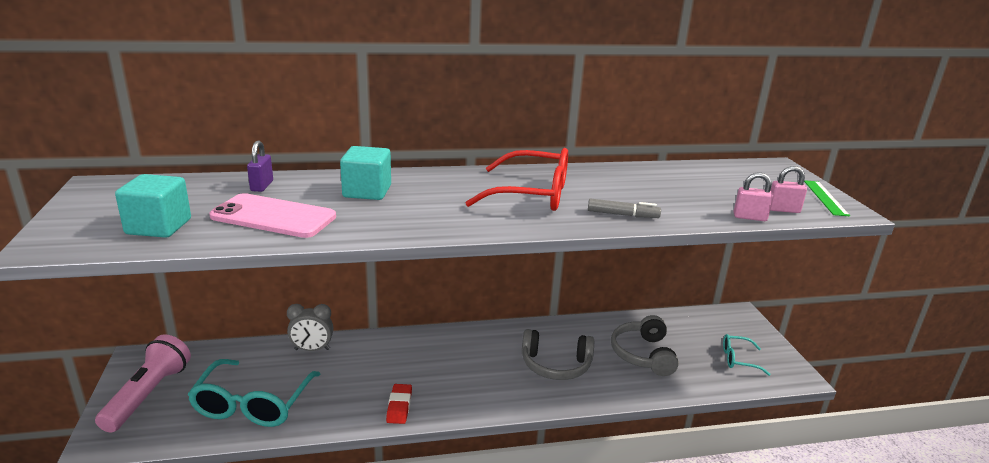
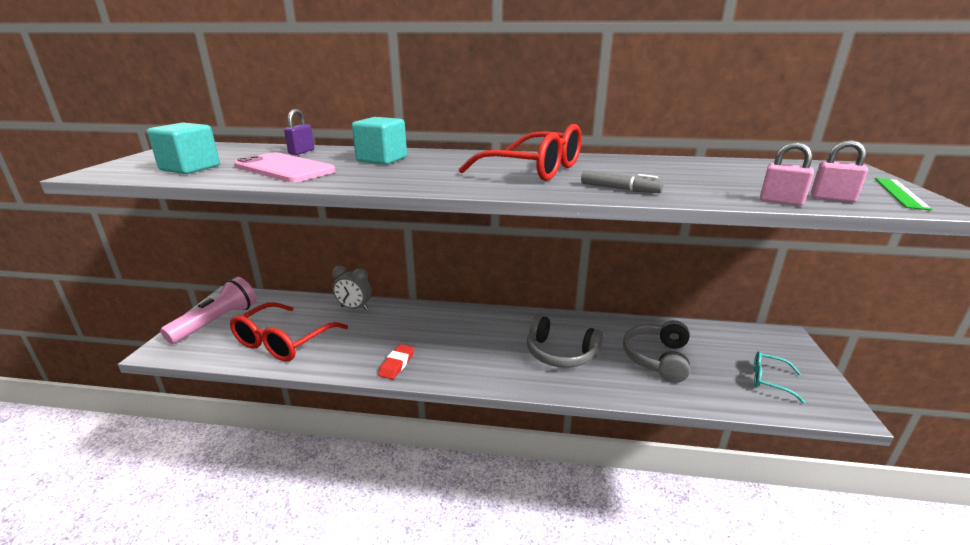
camera: 20 degrees right, 0 degrees up
(253, 404) = (283, 342): turquoise glasses -> red glasses

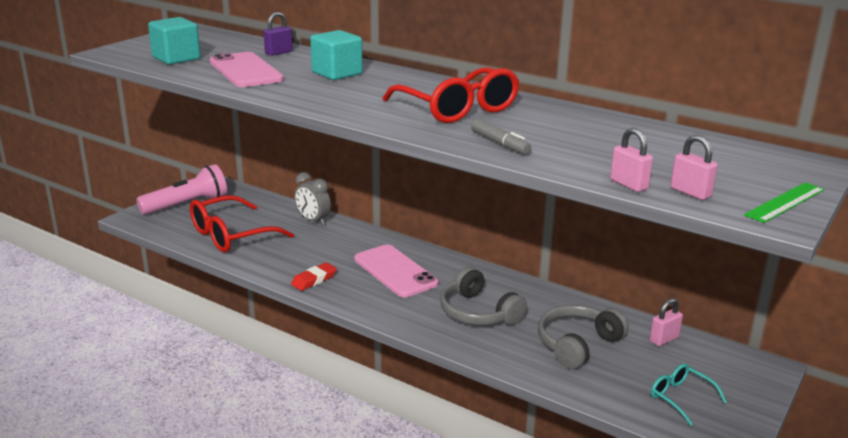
camera: 25 degrees right, 0 degrees up
(462, 335) = (395, 271): none -> pink phone
(705, 335) = (664, 339): none -> pink padlock

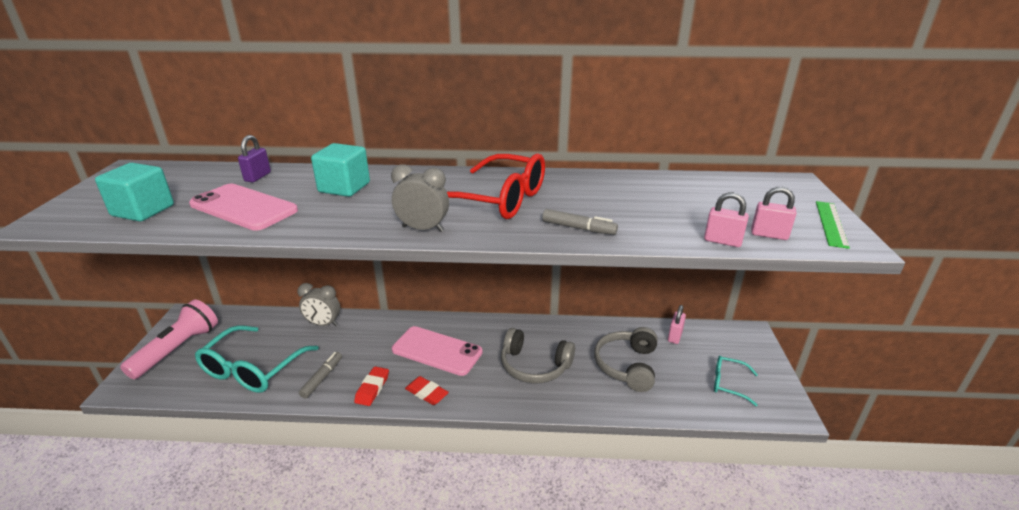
camera: 30 degrees left, 5 degrees up
(231, 235) = (252, 369): red glasses -> turquoise glasses
(279, 259) = (322, 378): none -> grey marker
(357, 298) = (426, 393): none -> red eraser
(363, 113) = (423, 229): none -> grey clock

